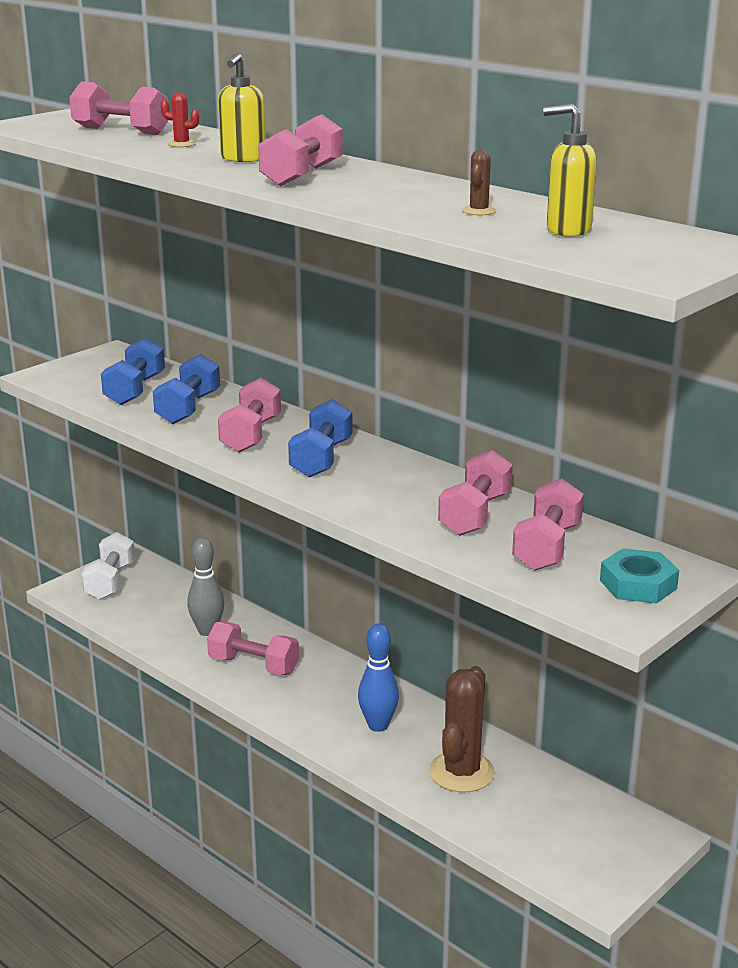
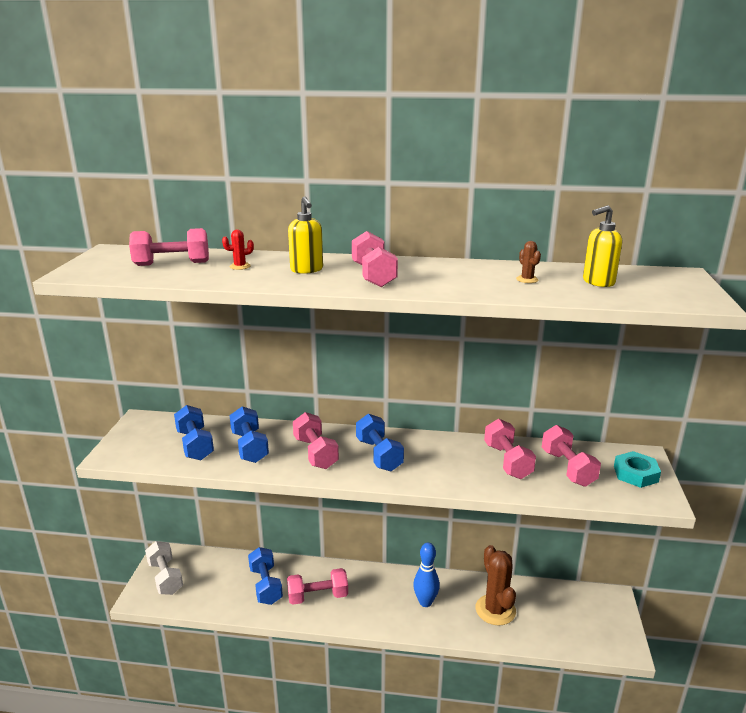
camera: 35 degrees left, 0 degrees up
(207, 631) = (266, 585): grey bowling pin -> blue dumbbell

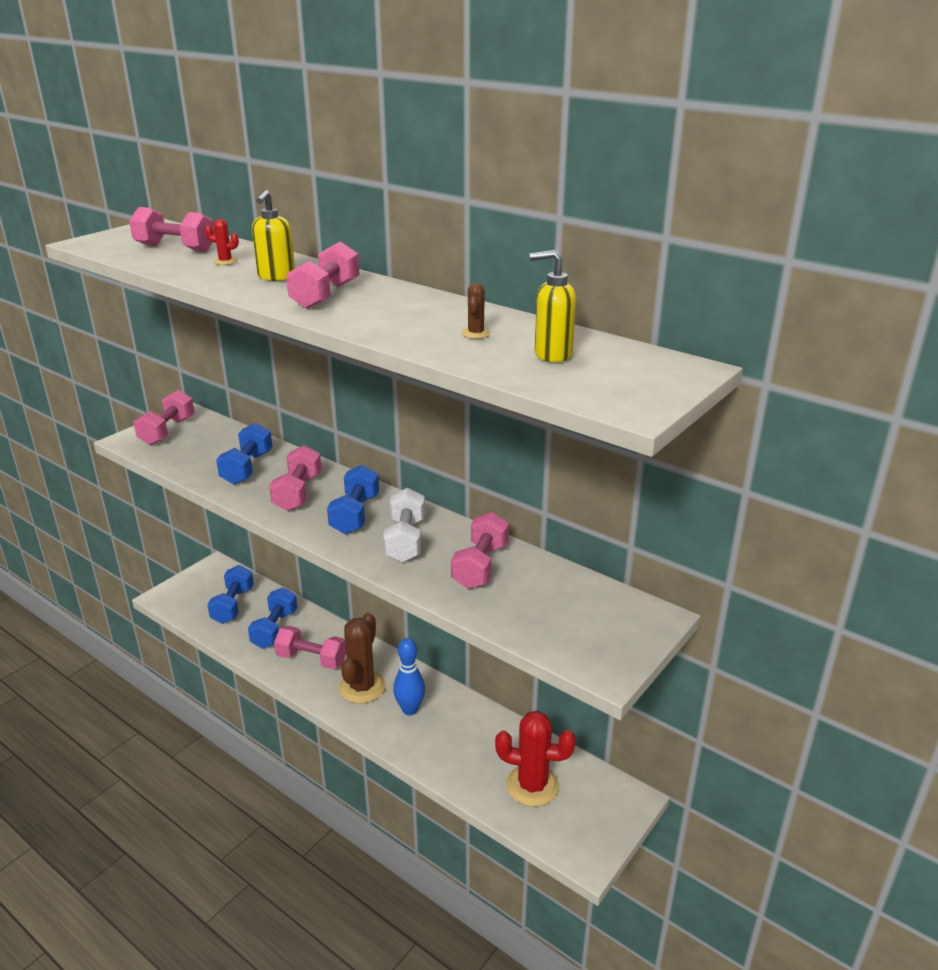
camera: 30 degrees right, 5 degrees up
(165, 577) = (198, 587): white dumbbell -> white dumbbell (405, 540)
(195, 445) = (204, 451): blue dumbbell -> blue dumbbell (233, 605)
(495, 610) = (476, 749): brown cactus -> brown cactus (362, 687)
(552, 617) = (532, 785): none -> red cactus
(567, 468) = (540, 597): pink dumbbell -> pink dumbbell (167, 431)
(635, 474) = (615, 632): turquoise nut -> none

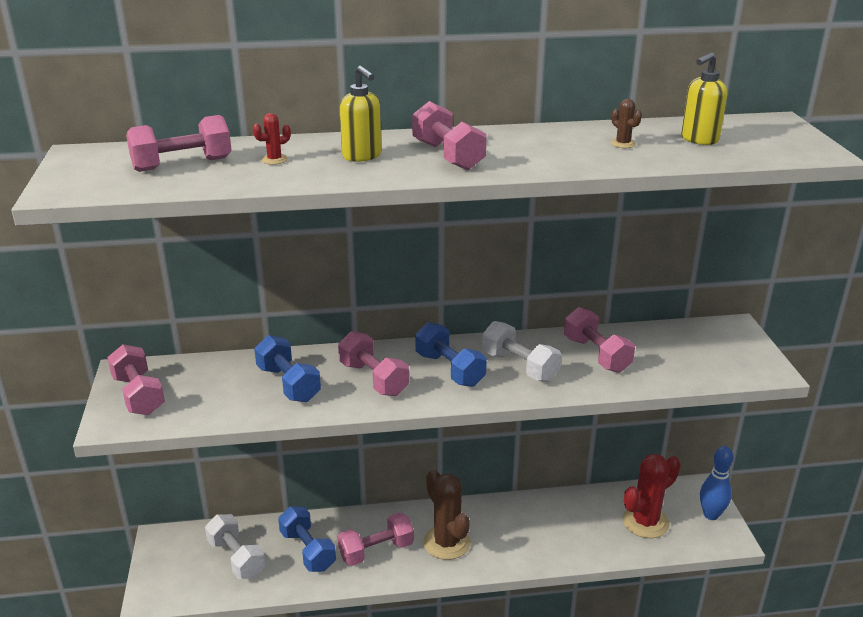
camera: 45 degrees left, 0 degrees up
(233, 605) = (236, 558): blue dumbbell -> white dumbbell
(410, 709) = (503, 533): blue bowling pin -> blue bowling pin (711, 515)

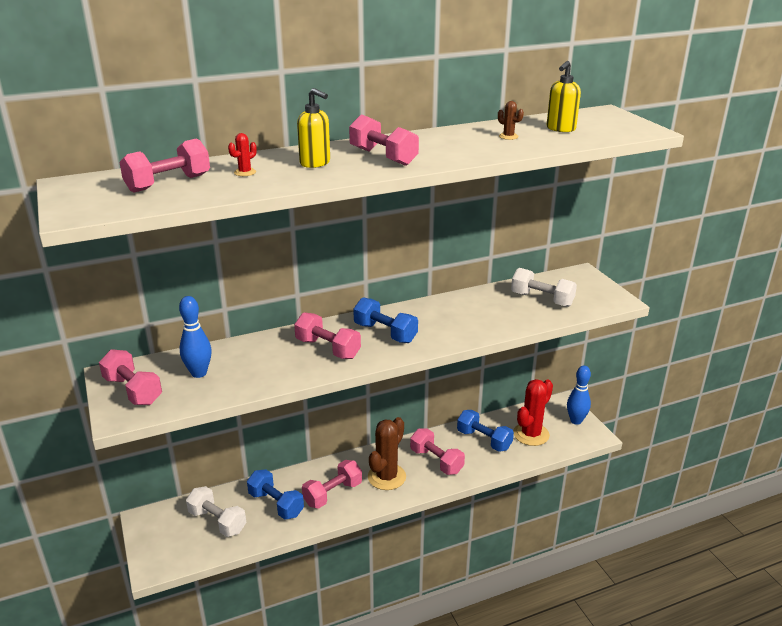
camera: 15 degrees left, 0 degrees up
(217, 386) = (199, 373): none -> blue bowling pin
(288, 384) = (259, 363): blue dumbbell -> blue dumbbell (484, 440)
(447, 542) = (386, 477): brown cactus -> brown cactus turned 75 degrees clockwise
(519, 366) = (438, 323): white dumbbell -> white dumbbell (542, 299)
(596, 355) = (491, 306): pink dumbbell -> pink dumbbell (436, 461)

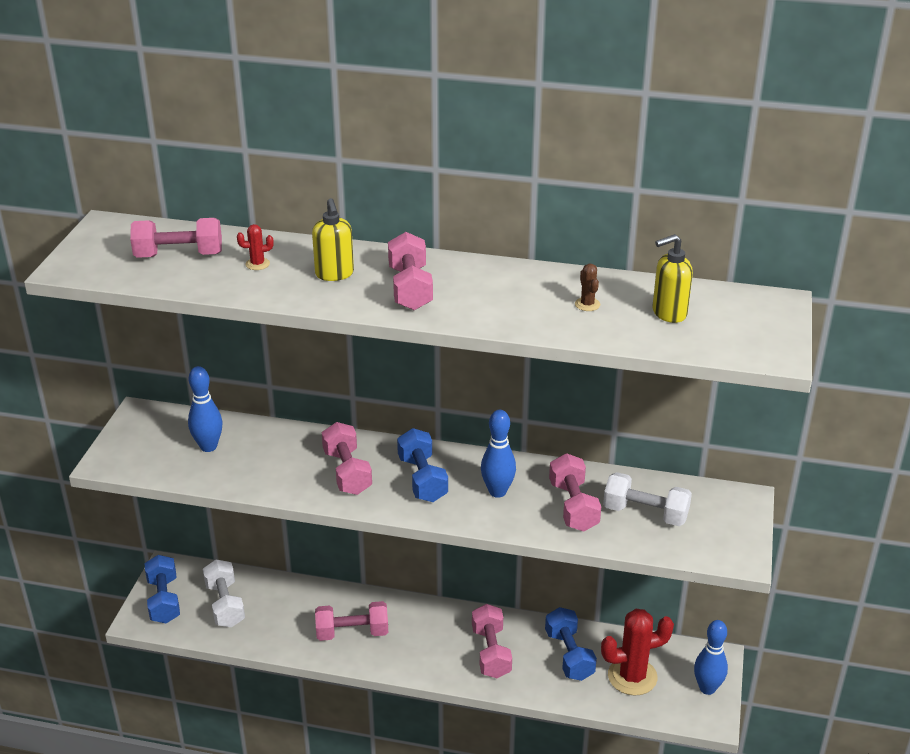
camera: 35 degrees right, 5 degrees up
(133, 391) = (140, 440): pink dumbbell -> pink dumbbell (573, 506)
(276, 504) = (290, 615): blue dumbbell -> blue dumbbell (164, 600)
(386, 477) = (422, 643): brown cactus -> none
(442, 321) = (497, 492): none -> blue bowling pin
(542, 299) = (645, 513): white dumbbell -> white dumbbell turned 45 degrees counterclockwise

